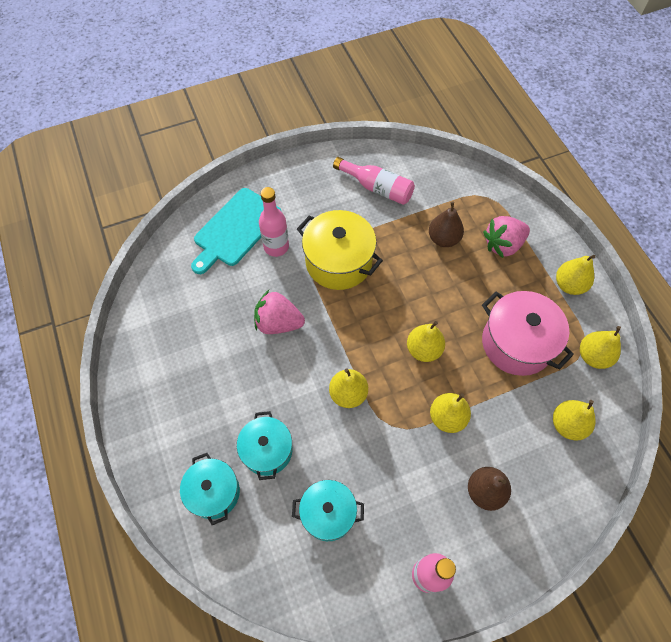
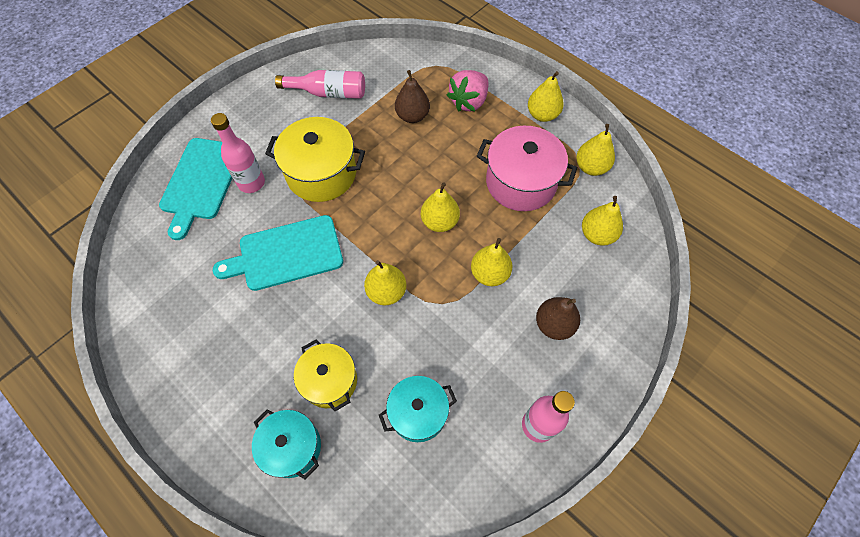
camera: 25 degrees left, 0 degrees up
(267, 450) = (330, 381): turquoise pot -> yellow pot
(278, 323) = (286, 254): pink strawberry -> turquoise cutting board

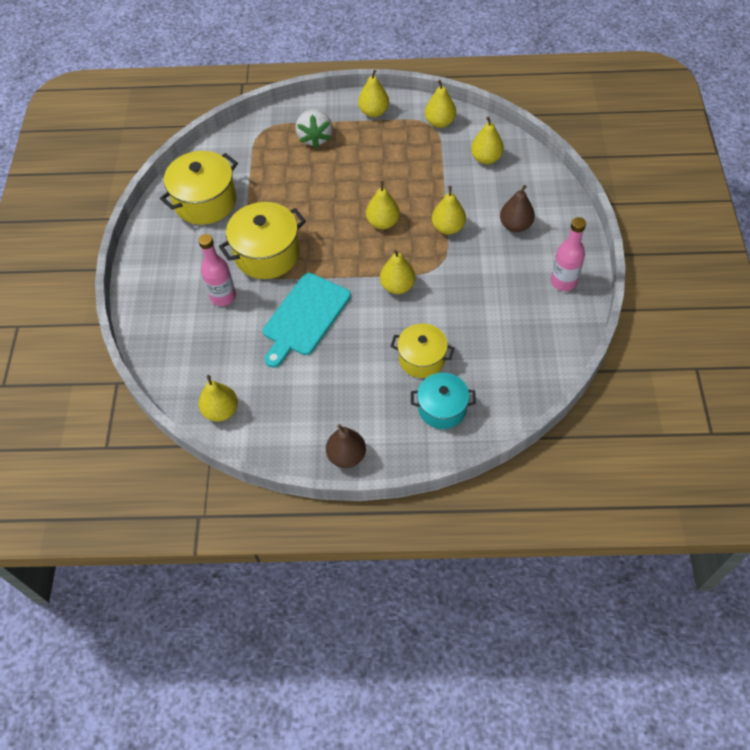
camera: 40 degrees left, 5 degrees down
(141, 279) = (221, 411): none -> yellow pear
(201, 182) = (184, 324): turquoise cutting board -> none
(328, 93) = (205, 201): pink bottle -> yellow pot
(412, 116) = (286, 173): brown pear -> brown pear (346, 456)
(418, 413) = (493, 331): turquoise pot -> none
(469, 102) = (315, 138): pink strawberry -> white strawberry
(521, 182) = (407, 162): pink pot -> none

